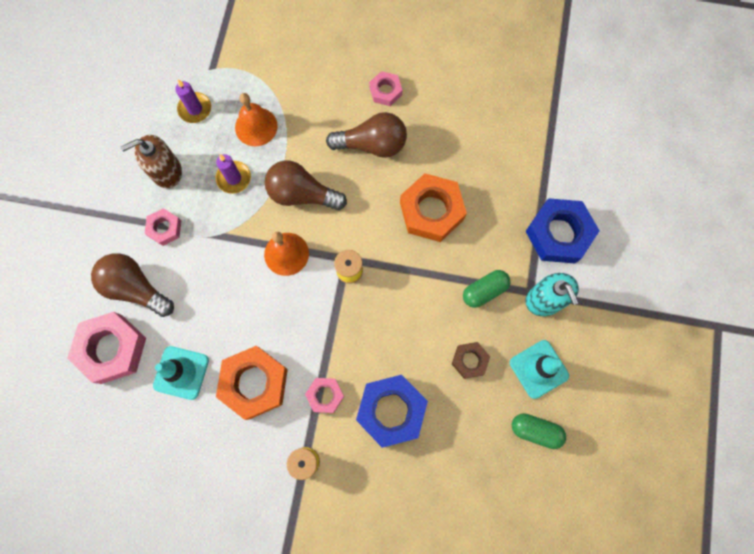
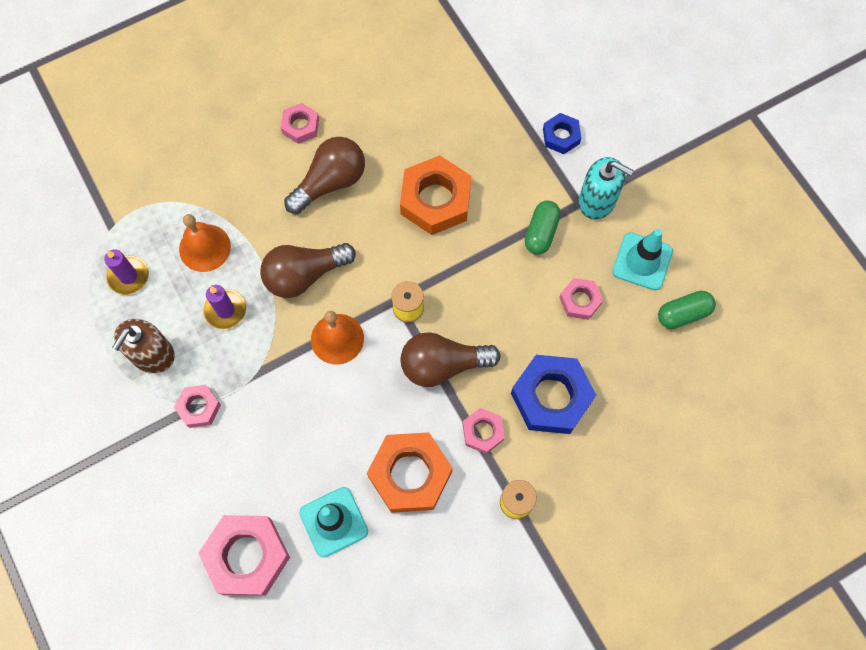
camera: 40 degrees left, 5 degrees down
(136, 288) = (220, 483): brown light bulb -> brown light bulb (442, 365)
(470, 360) = (580, 301): brown nut -> pink nut
(558, 234) = (561, 136): blue nut -> blue nut, size x0.54

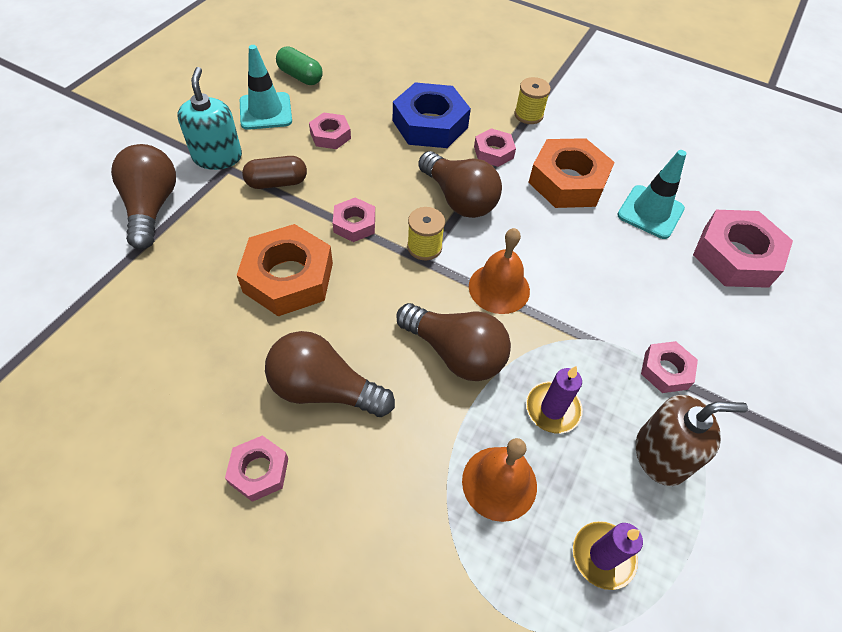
camera: 125 degrees left, 15 degrees down
(462, 269) = (354, 224): none -> pink nut
(541, 232) = (277, 182): green capsule -> brown capsule
(561, 136) = (151, 207): blue nut -> brown light bulb

